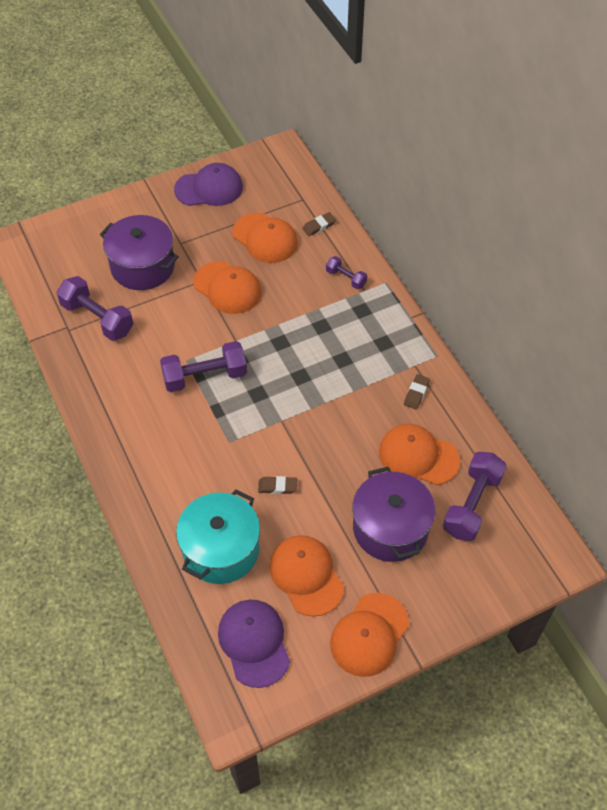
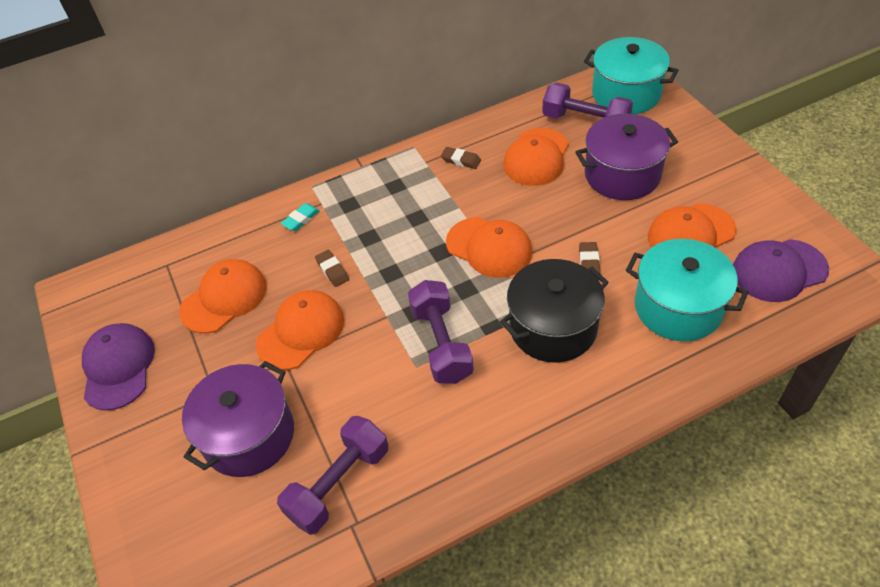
camera: 85 degrees left, 5 degrees down
(211, 453) = (553, 327): none -> black pot
(319, 226) = (215, 247): brown eraser -> brown eraser (332, 270)
(346, 278) = (301, 219): purple dumbbell -> turquoise eraser
(369, 635) = (740, 186): orange cap -> orange cap (489, 247)
(520, 549) = (626, 94): none -> turquoise pot

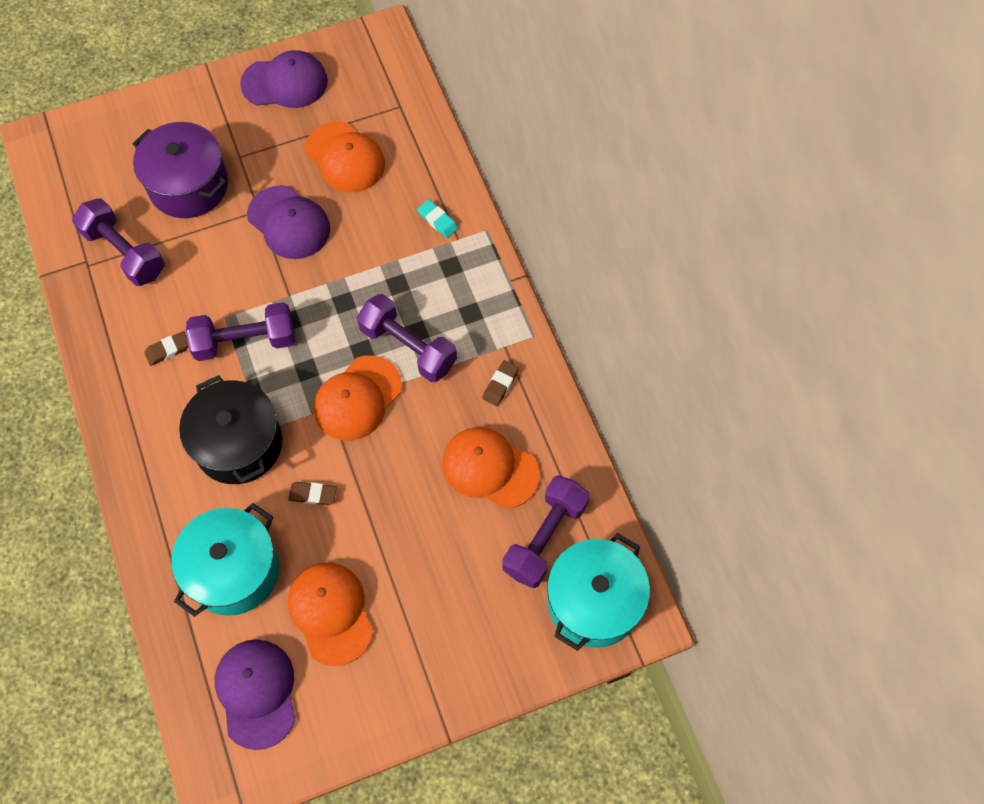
camera: 90 degrees right, 15 degrees up
(301, 331) = (289, 223): orange cap -> purple cap
(332, 270) = (359, 249): brown eraser -> brown eraser (168, 350)
(433, 221) = (408, 347): none -> purple dumbbell
(622, 175) = (441, 560): purple pot -> none

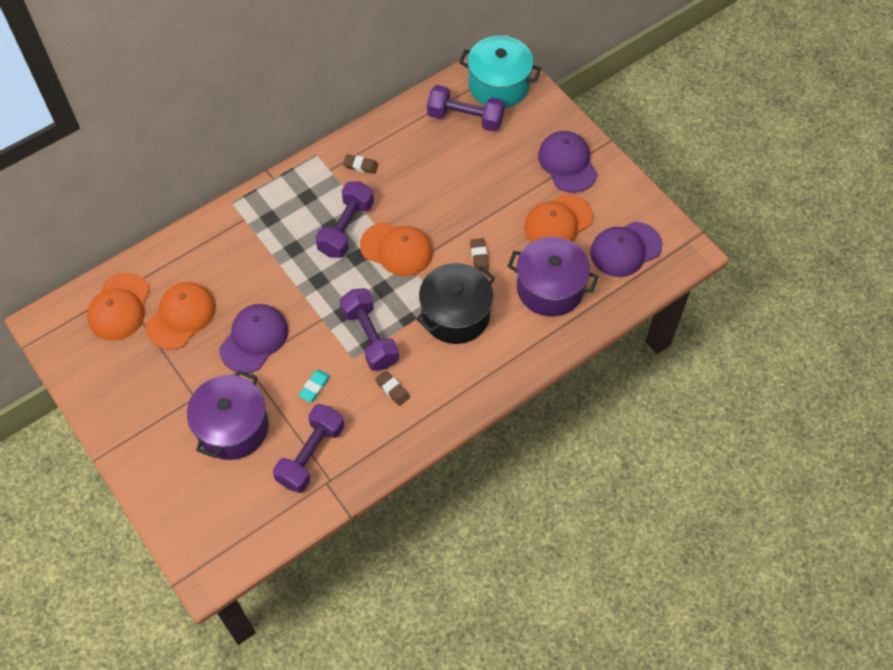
camera: 105 degrees left, 5 degrees down
(234, 570) = (550, 288): turquoise pot -> purple pot
(285, 83) = (108, 386): purple cap -> purple cap (567, 163)
(437, 220) = (230, 236): turquoise eraser -> turquoise eraser (314, 387)
(490, 468) = (426, 158): orange cap -> orange cap (119, 307)

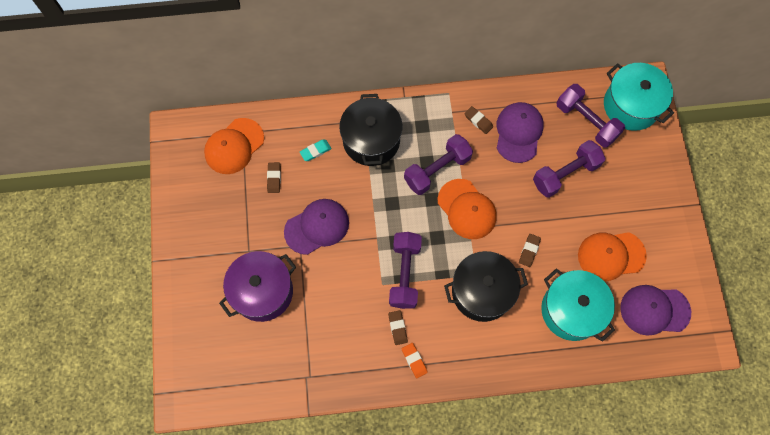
camera: 30 degrees right, 10 degrees up
(181, 316) = (274, 178): orange cap -> brown eraser
(263, 233) = (371, 140): none -> black pot
(311, 455) = (307, 347): purple dumbbell -> purple dumbbell (565, 174)
(314, 387) = (340, 292): turquoise eraser -> turquoise eraser (315, 151)
(426, 410) = (414, 360): none -> orange eraser
(550, 288) = (571, 310): purple pot -> turquoise pot
(567, 163) = (649, 206): purple cap -> purple cap (518, 132)

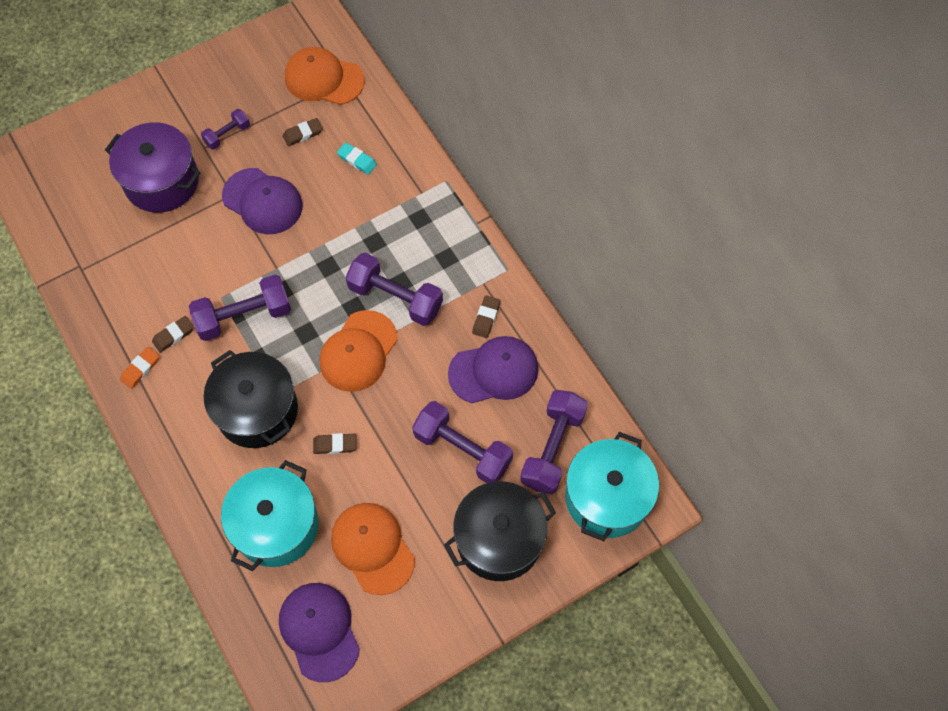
camera: 65 degrees right, 5 degrees down
(246, 230) = (227, 135): none -> purple dumbbell
(371, 140) = (400, 211): black pot -> black pot (499, 539)

